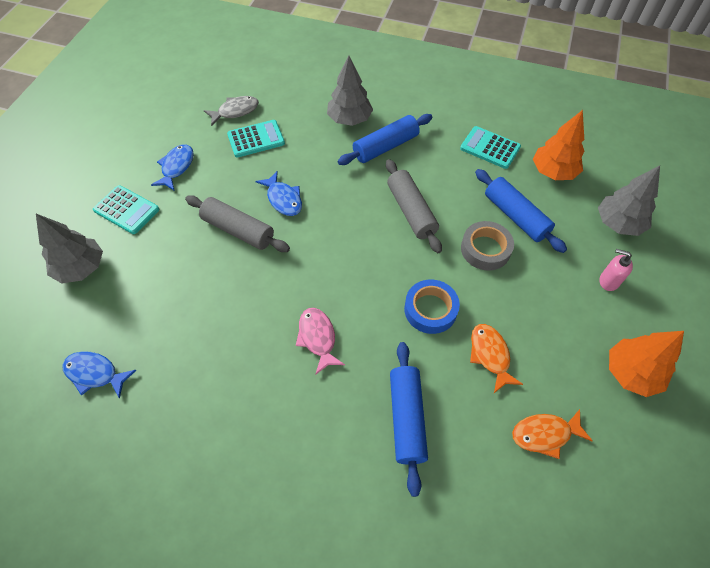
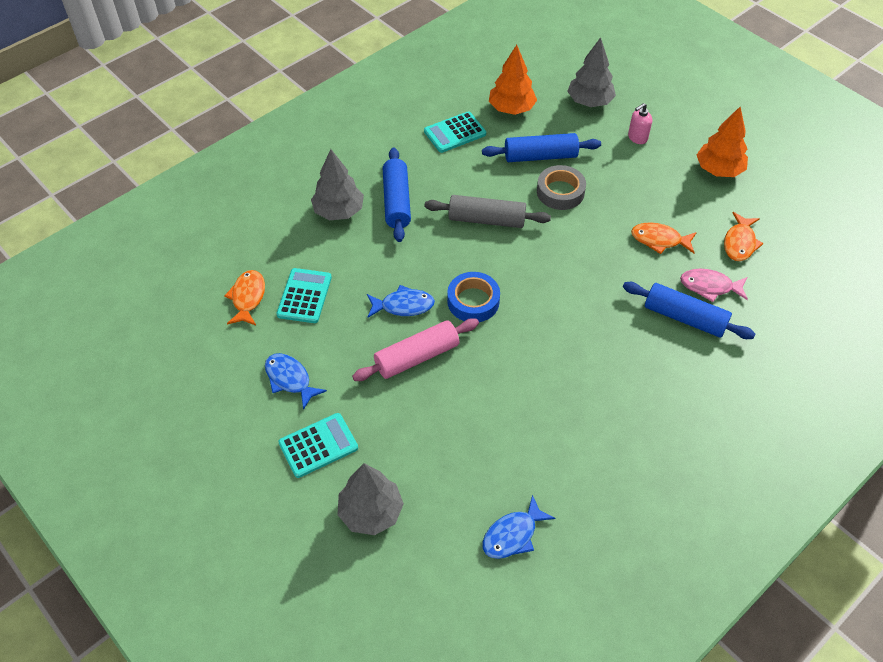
camera: 60 degrees left, 5 degrees down
(235, 111) = (248, 298): grey fish -> orange fish
(238, 230) = (417, 357): grey rolling pin -> pink rolling pin
(318, 338) = (577, 344): pink fish -> pink fish (709, 286)
(430, 309) = (596, 256): blue tape -> blue tape (473, 301)

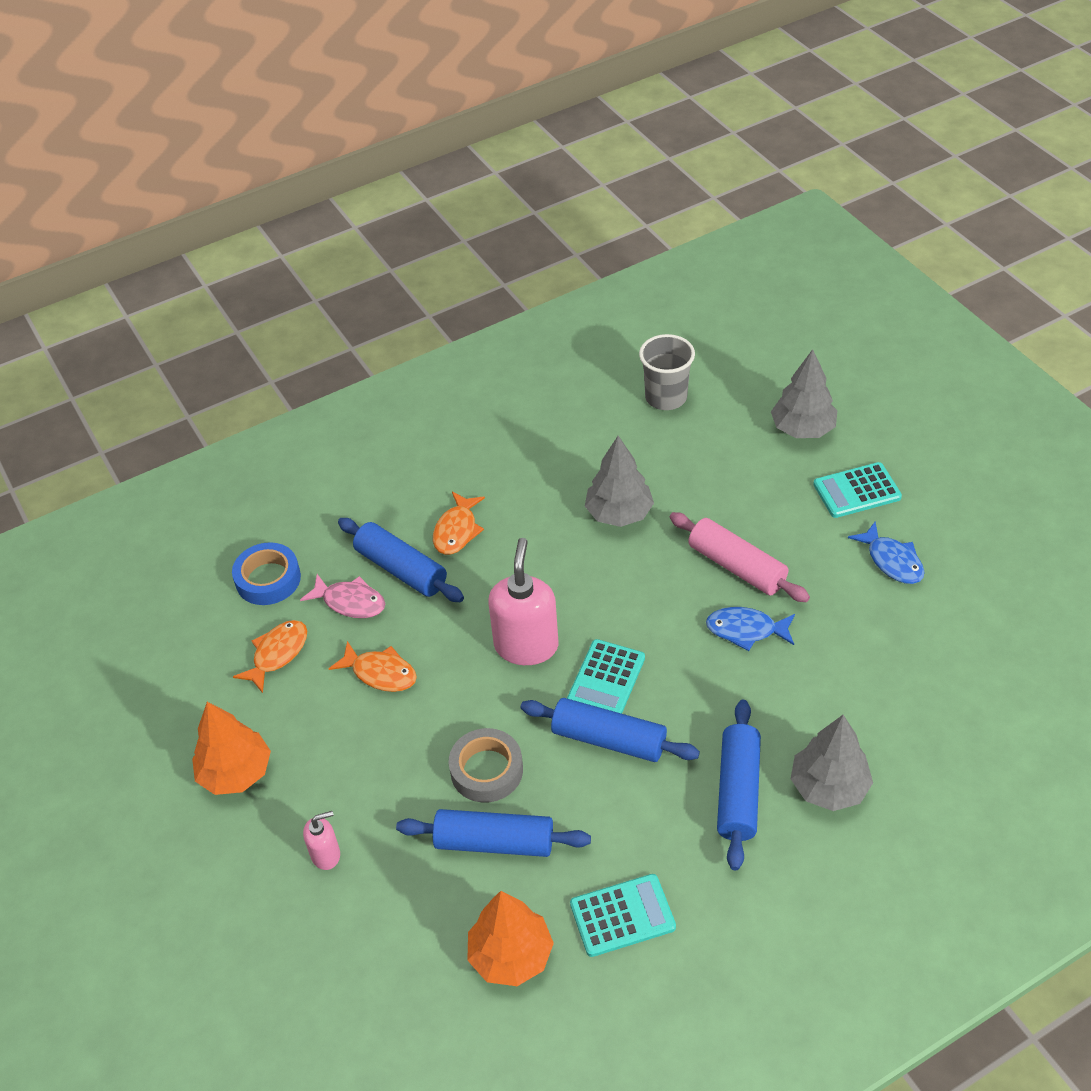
camera: 165 degrees left, 5 degrees down
(248, 298) = (955, 669): orange fish -> orange fish (457, 530)
(304, 296) = (877, 661): turquoise calculator -> turquoise calculator (606, 680)
(417, 357) = (736, 566): pink rolling pin -> pink rolling pin turned 60 degrees clockwise
(473, 301) = (654, 624): blue tape -> blue tape (268, 579)
(486, 220) = (609, 739): grey rolling pin -> blue rolling pin
(513, 534) = (666, 397): blue fish -> grey cup
(563, 272) = (526, 645): none -> pink soap dispenser
(589, 101) = (369, 949): grey tree -> grey tree (619, 514)

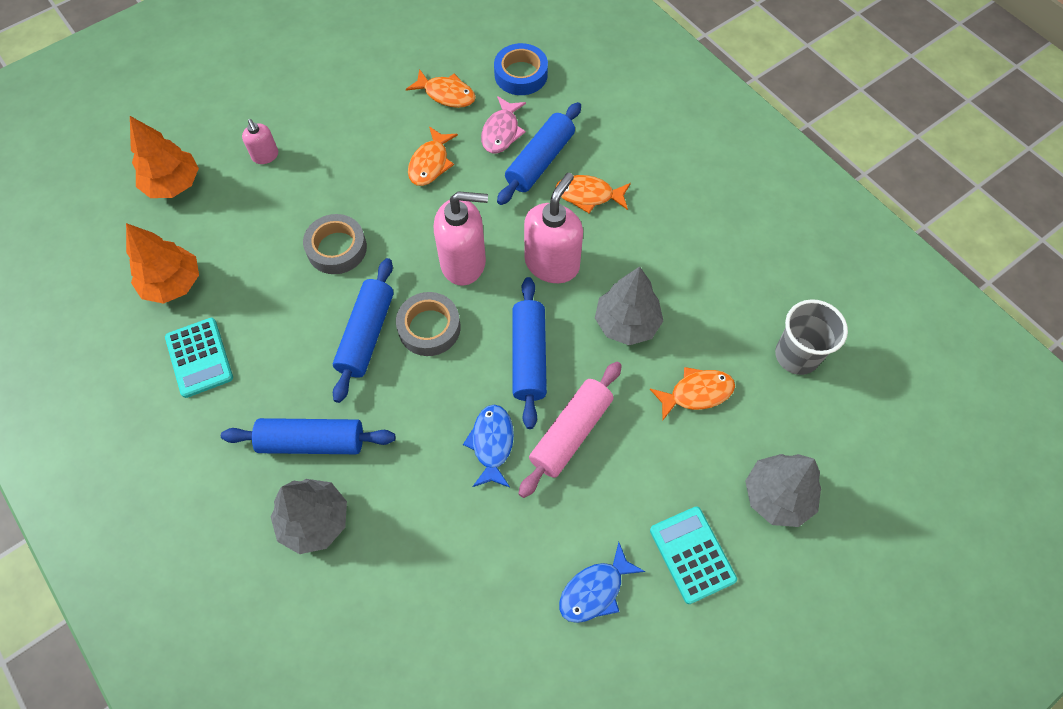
camera: 80 degrees right, 15 degrees up
(236, 773) = (337, 90): orange tree -> orange tree (173, 184)
(494, 842) = (270, 261): blue rolling pin -> blue rolling pin (529, 357)
(539, 568) = (552, 263): none -> pink soap dispenser
(606, 680) = (429, 328): turquoise calculator -> grey tape
(700, 470) = (696, 393): none -> orange fish

